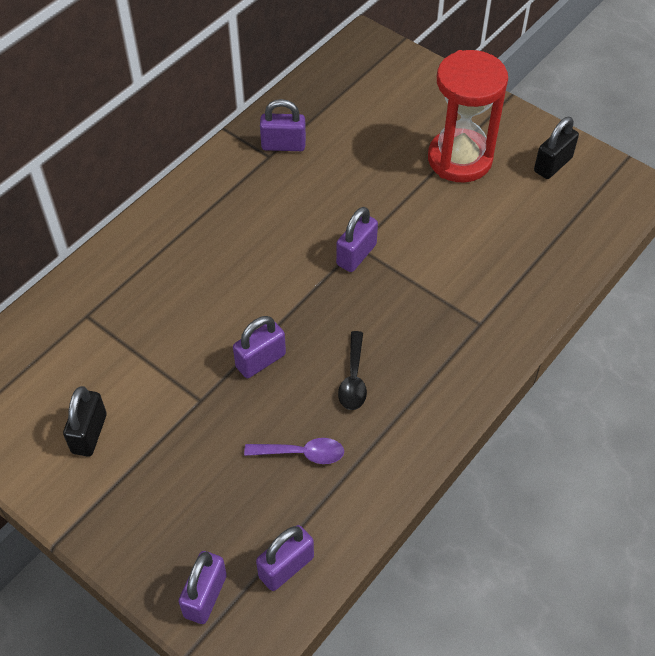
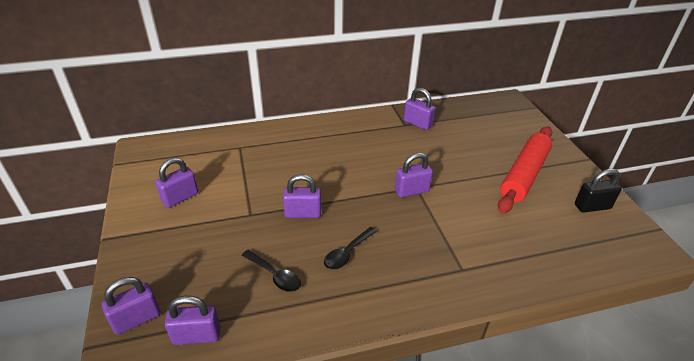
camera: 35 degrees right, 15 degrees down
(89, 433) = (180, 197): black padlock -> purple padlock
(302, 453) = (275, 275): purple spoon -> black spoon
(459, 159) = (524, 175): red hourglass -> red rolling pin

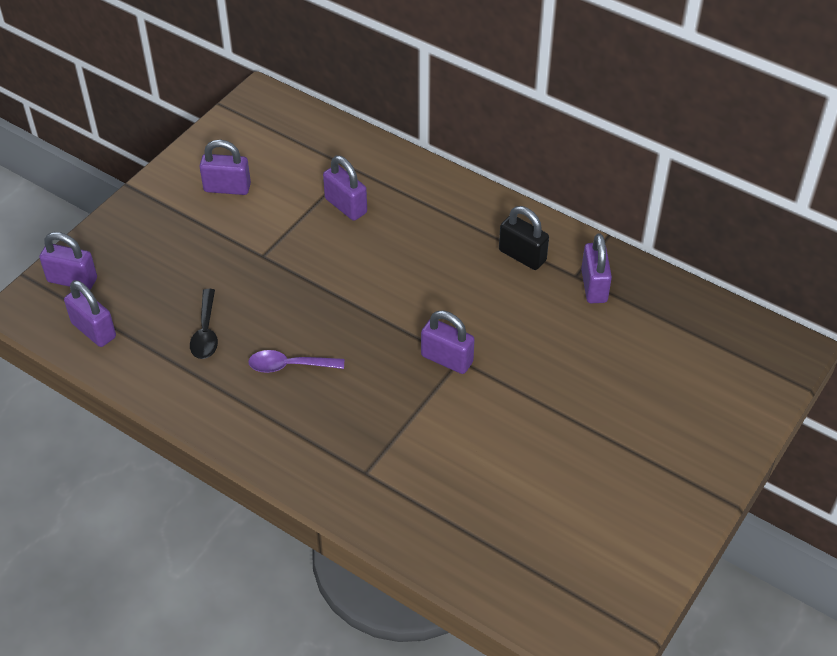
camera: 50 degrees right, 10 degrees up
(303, 213) = (307, 293): purple padlock -> purple padlock (346, 206)
(347, 253) = (289, 366): black spoon -> purple spoon
(524, 175) = (607, 450): red rolling pin -> none
(592, 206) = (618, 549): black padlock -> black padlock (522, 256)

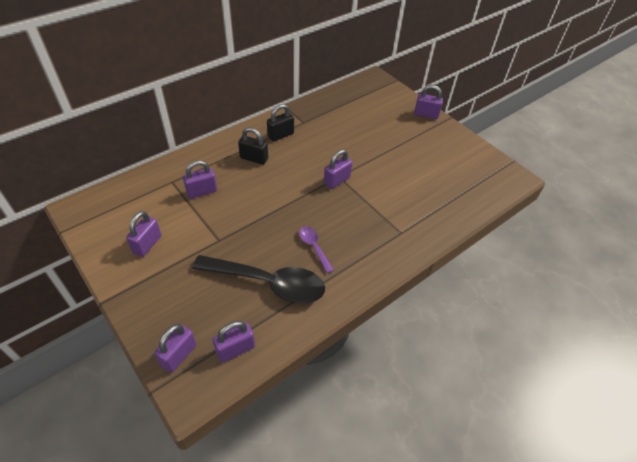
camera: 75 degrees left, 0 degrees up
(206, 332) = (268, 283): black spoon -> black spoon, size x2.15
(289, 366) = (314, 247): purple spoon -> purple spoon turned 135 degrees clockwise
(446, 240) = (254, 158): none -> black padlock
(594, 286) = (313, 118): purple padlock -> purple padlock (426, 114)

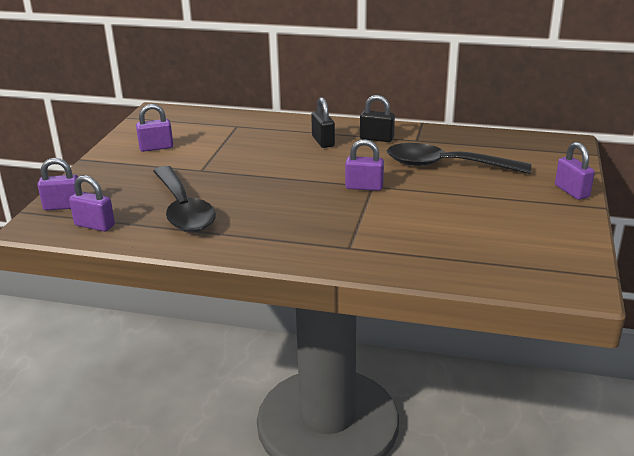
camera: 55 degrees right, 20 degrees down
(202, 191) = (245, 140): purple padlock -> none
(314, 247) = (256, 212): purple spoon -> none
(349, 133) = (446, 165): none -> black spoon

